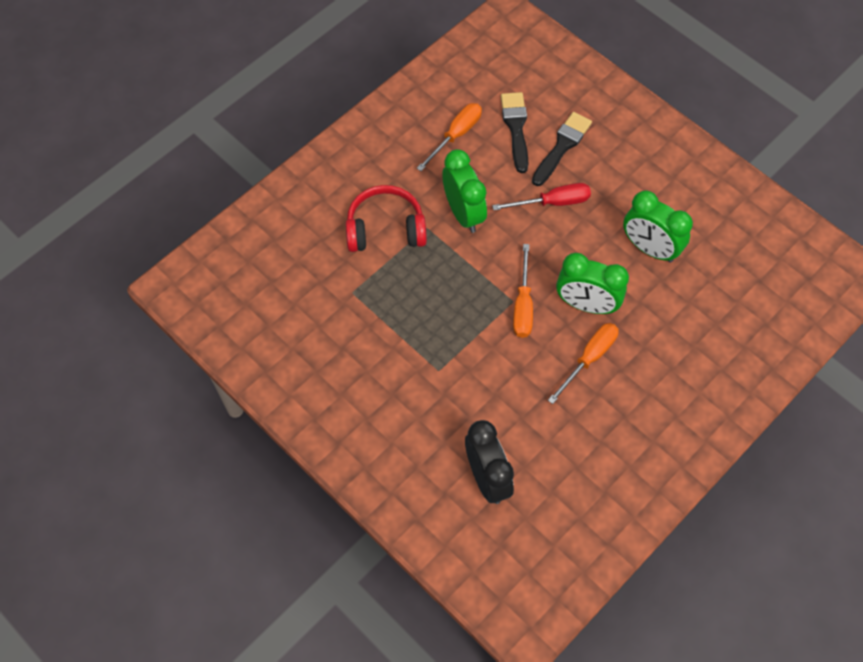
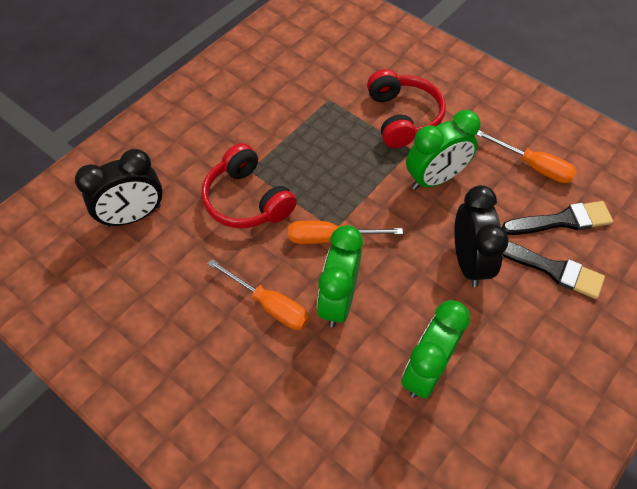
camera: 85 degrees right, 5 degrees down
(475, 373) = (247, 200): none -> red headphones
(552, 202) = (468, 261): red screwdriver -> black clock

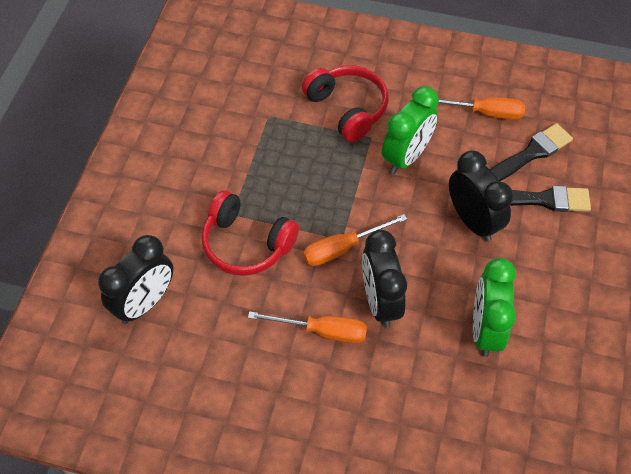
camera: 25 degrees left, 0 degrees up
(338, 300) = (380, 301): green clock -> black clock

